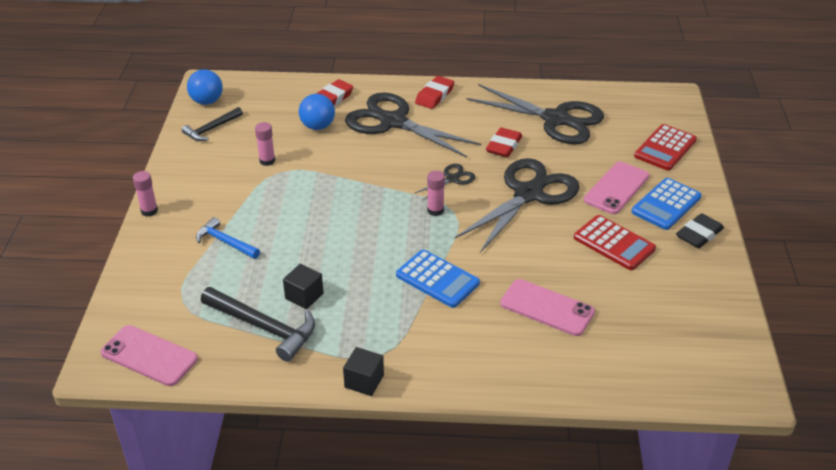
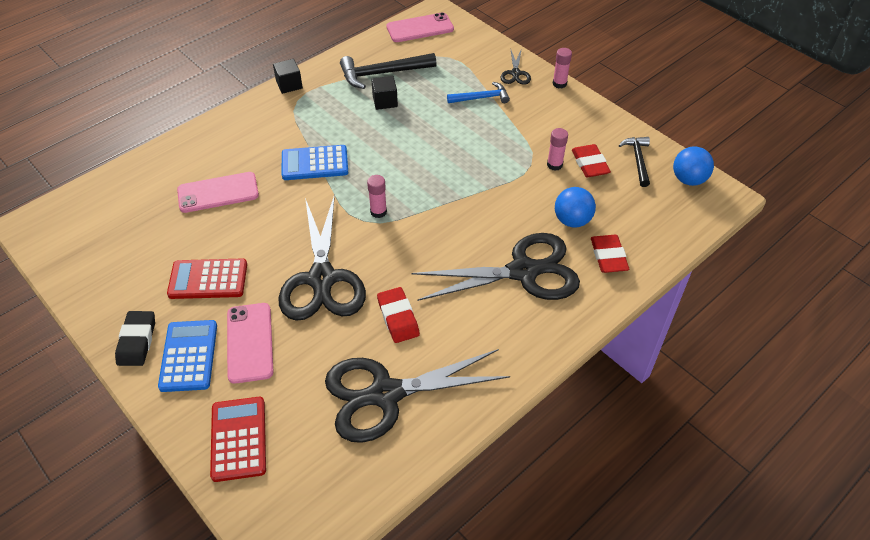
camera: 135 degrees right, 10 degrees up
(434, 96) = (533, 333): red eraser -> red eraser (589, 164)
(452, 179) = (400, 249): black scissors -> black scissors (515, 73)

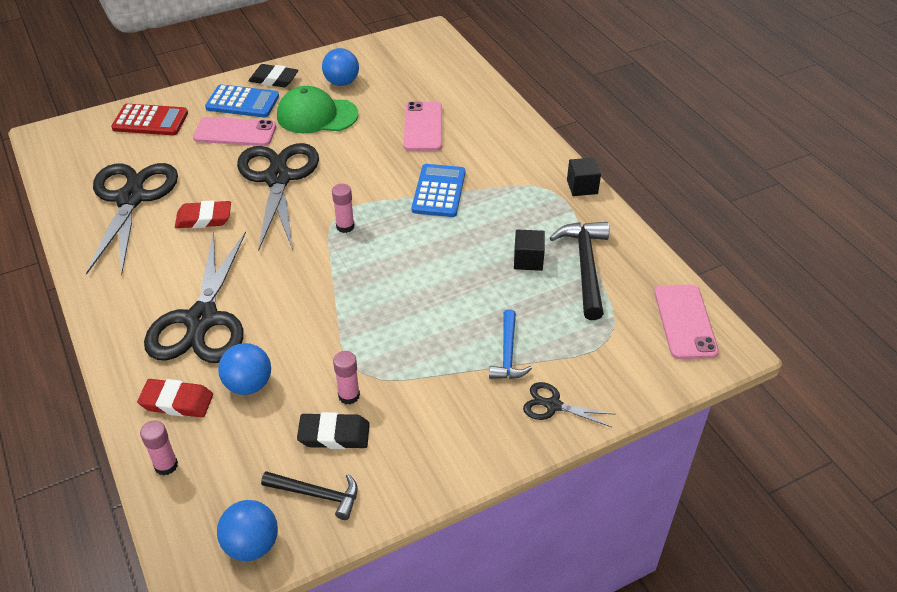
camera: 105 degrees right, 5 degrees down
(141, 275) = (342, 82): none -> blue ball
(208, 279) = (317, 115): red calculator -> green cap
(322, 279) = (278, 178): black scissors -> black scissors turned 75 degrees clockwise
(559, 84) = (515, 453): pink glue stick -> pink glue stick (166, 465)
(589, 164) = (334, 434): red eraser -> black eraser

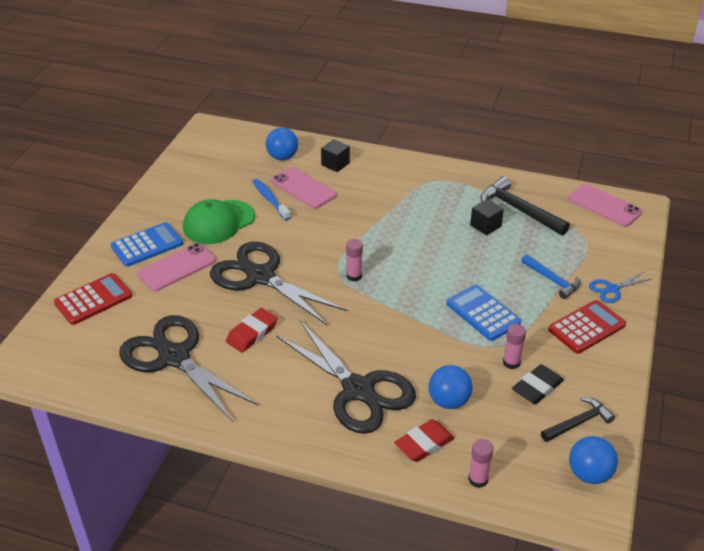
camera: 45 degrees left, 5 degrees down
(274, 79) = (144, 217): black eraser -> none
(342, 82) = (200, 192): blue ball -> blue ball (282, 157)
(382, 120) = (270, 199): none -> blue toothbrush
(439, 191) = (376, 220): blue calculator -> blue calculator (483, 313)
(467, 420) = (586, 327): none -> red calculator
(553, 405) = (611, 289): black scissors -> blue scissors
(582, 187) = (450, 168): black cube -> black cube (335, 164)

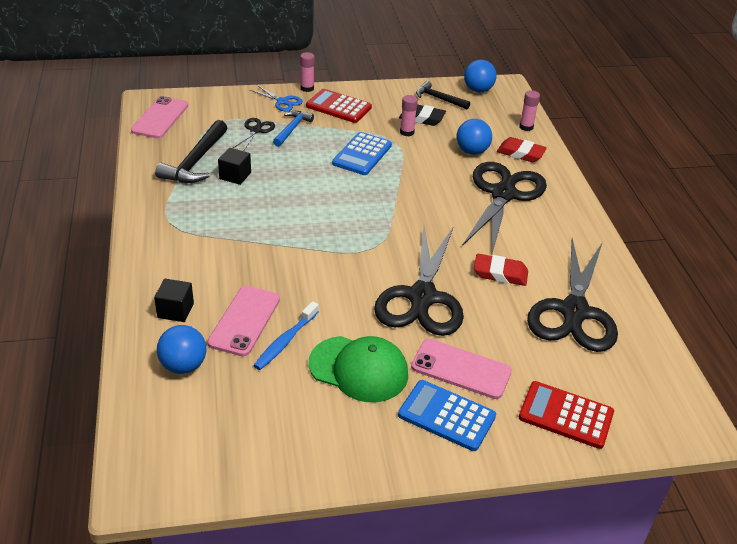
camera: 120 degrees left, 0 degrees up
(354, 276) = (371, 235): pink glue stick -> pink glue stick (307, 88)
(559, 256) = (255, 130): none -> black scissors

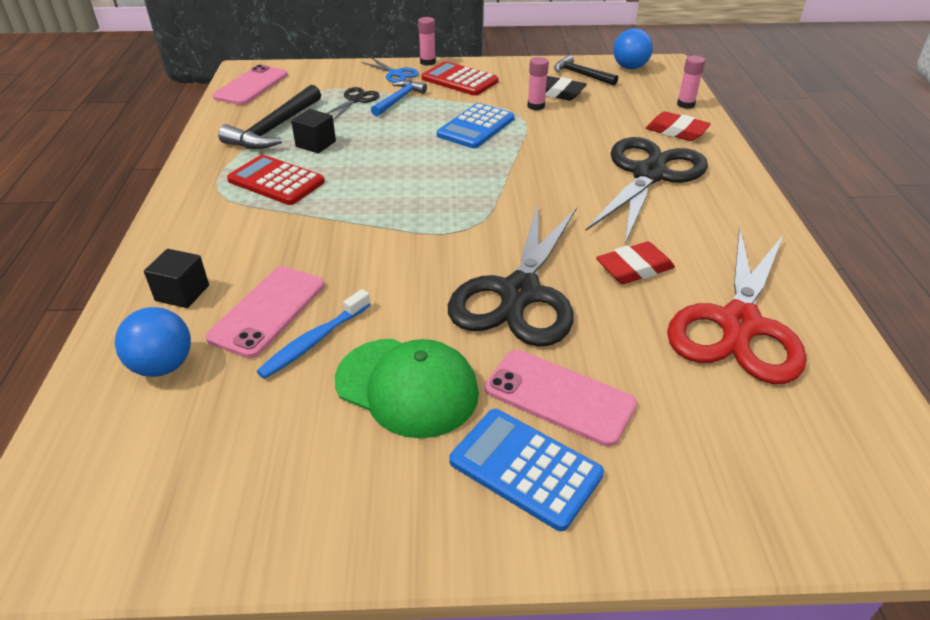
camera: 10 degrees right, 0 degrees up
(472, 151) = (614, 127): blue ball -> none
(500, 273) = (634, 268): red eraser -> red eraser turned 45 degrees counterclockwise
(566, 415) = (718, 481): red calculator -> red calculator (276, 181)
(574, 312) = (739, 325): black scissors -> red scissors

